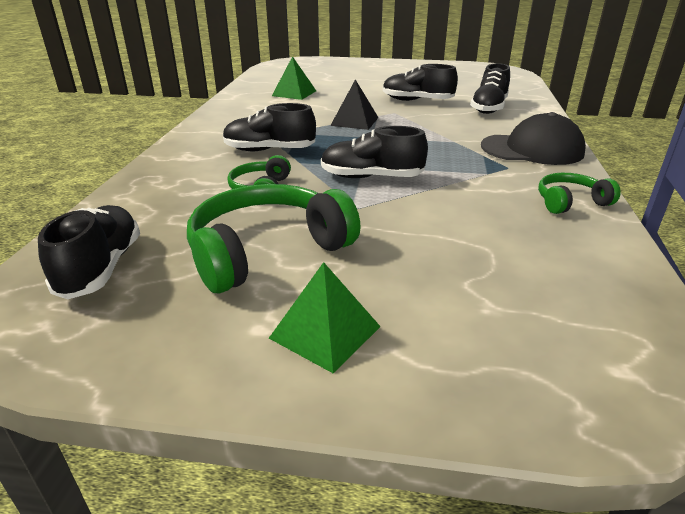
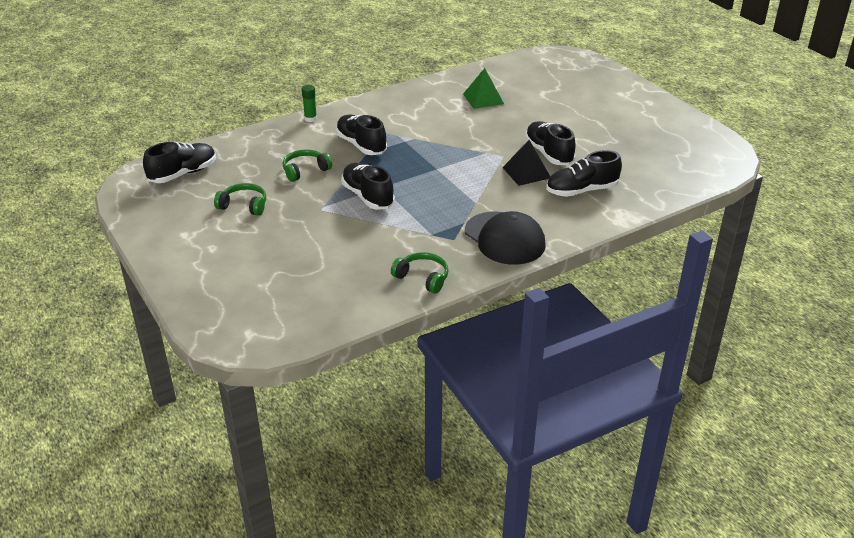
camera: 50 degrees right, 5 degrees up
(168, 154) = (310, 119): none -> green glue stick
(267, 251) = (244, 205): green headphones -> green headphones, size x0.53
(325, 332) = (198, 250): green pyramid -> none
(354, 121) = (458, 149): black pyramid -> black pyramid (526, 172)

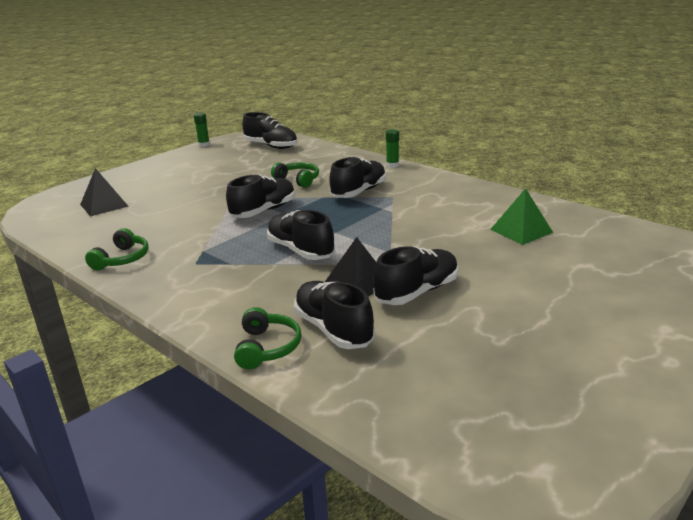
camera: 75 degrees right, 10 degrees down
(127, 217) = (204, 145): none -> green glue stick
(244, 205) = (231, 171): green headphones -> green headphones (267, 347)
(275, 292) = (104, 205): none -> black pyramid
(461, 188) = (300, 250): none -> black shoe
(504, 238) = (201, 291): black cap -> none

